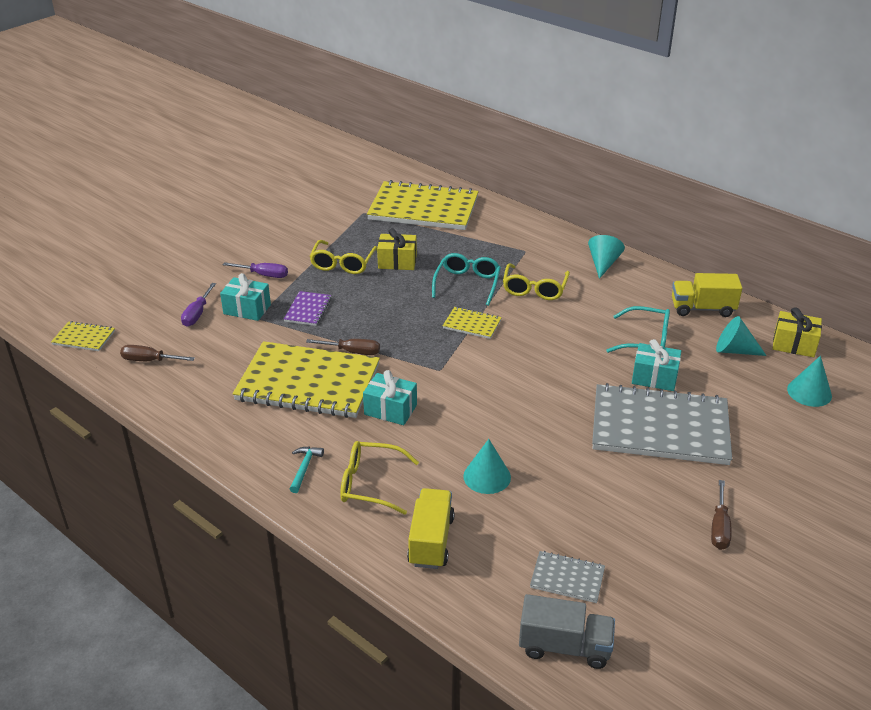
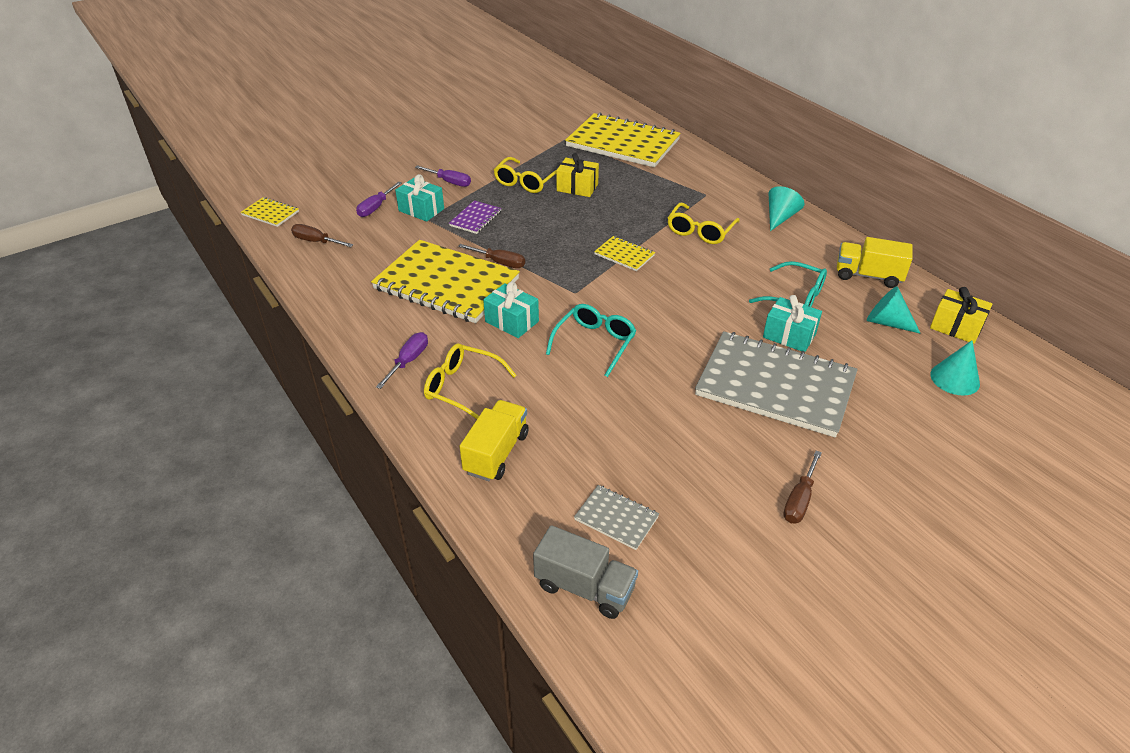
camera: 15 degrees right, 5 degrees up
(304, 468) = (408, 361): turquoise hammer -> purple screwdriver
(467, 284) = (636, 217): turquoise glasses -> turquoise glasses (595, 343)
(487, 476) = (577, 401): turquoise cone -> none

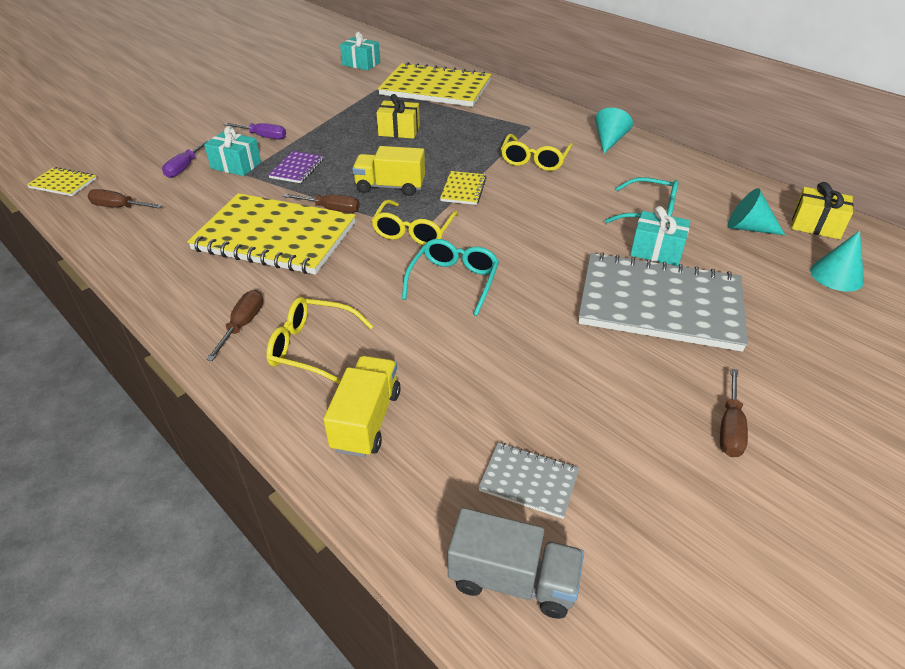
camera: 10 degrees left, 0 degrees up
(408, 361) = (242, 325): purple screwdriver -> brown screwdriver
(512, 321) = (356, 268): turquoise gift -> turquoise gift (361, 64)
(525, 182) = (344, 130): yellow glasses -> yellow glasses (413, 232)
(624, 255) = (463, 189): yellow notebook -> yellow notebook turned 75 degrees clockwise
(868, 276) = (713, 186): yellow truck -> yellow truck (390, 187)

